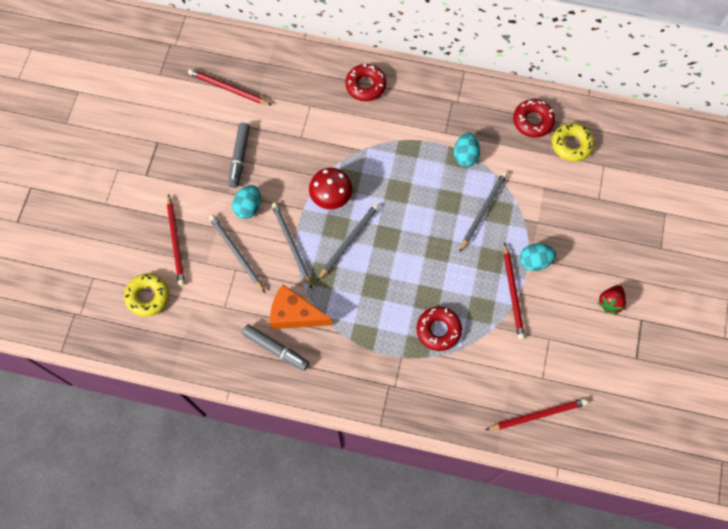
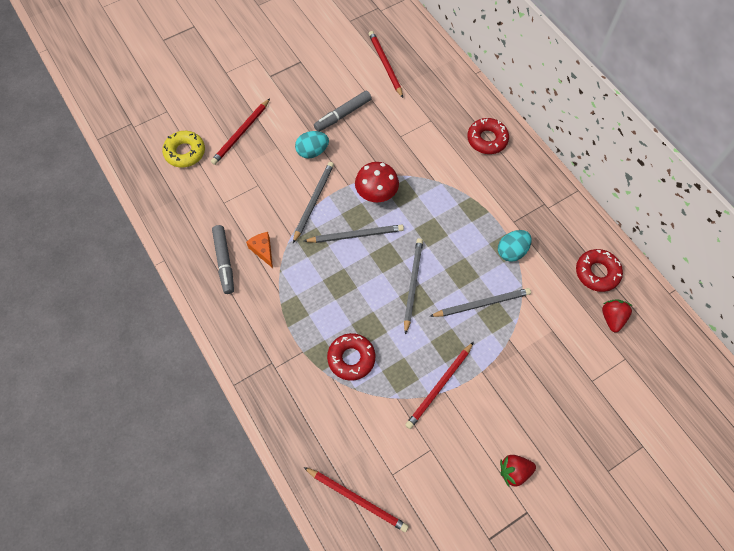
camera: 45 degrees right, 5 degrees down
(236, 253) = (271, 175): grey pencil -> grey pencil (412, 284)
(295, 314) = (263, 250): orange cheese -> orange cheese, size x0.58
(534, 261) = (483, 379): turquoise egg -> none
(571, 145) = (612, 318): yellow donut -> red strawberry

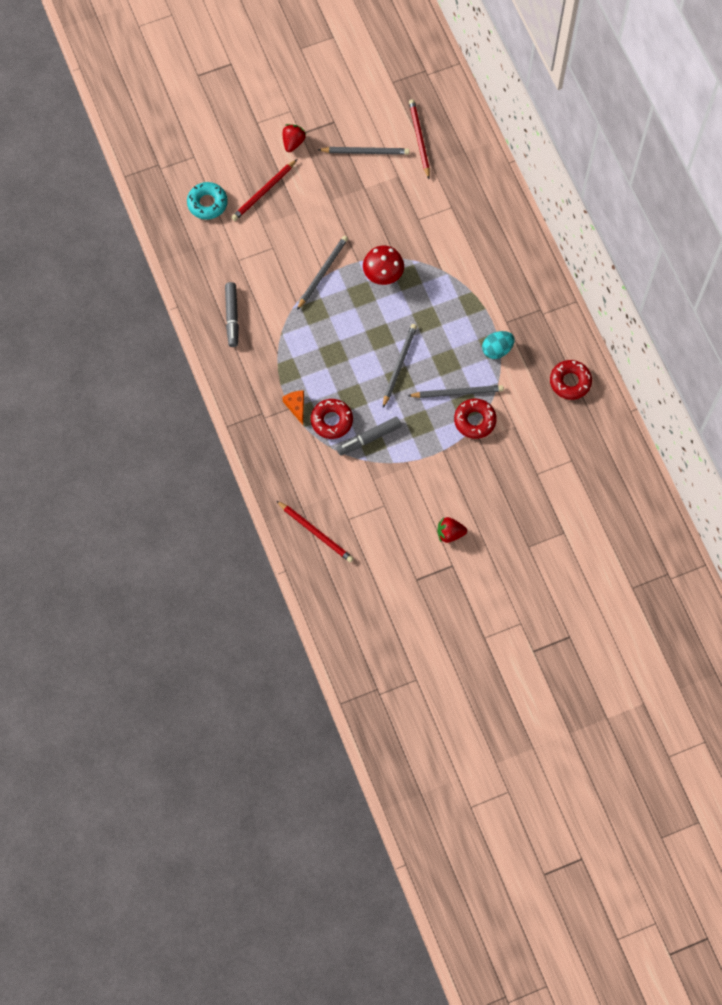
camera: 10 degrees right, 5 degrees up
(185, 152) = (207, 203): yellow donut -> turquoise donut
(263, 250) = (268, 312): orange cheese -> orange cheese (296, 406)
(312, 152) = (330, 222): turquoise egg -> none
(343, 115) = (366, 188): grey marker -> grey marker (368, 438)
(355, 235) = (356, 311): grey pencil -> grey pencil (365, 152)
(439, 386) = (403, 456): red pencil -> none
(487, 139) = (502, 236): red donut -> red donut (475, 420)
(612, 318) = (571, 424): red strawberry -> red strawberry (293, 142)

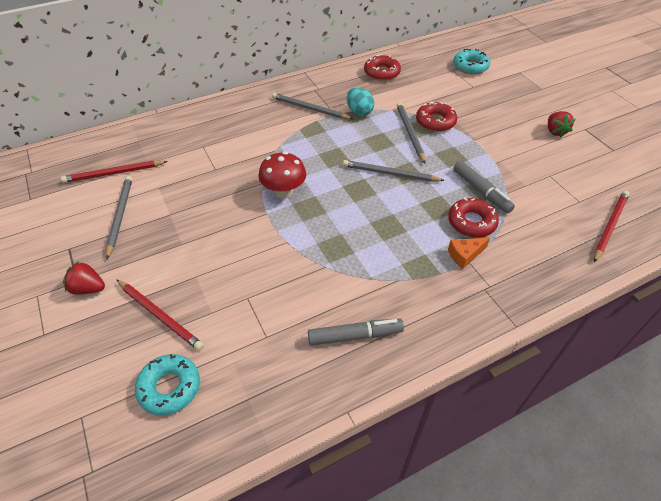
camera: 95 degrees left, 20 degrees down
(322, 272) = (283, 244): grey pencil -> grey pencil (310, 109)
(578, 481) = (470, 66): none -> turquoise donut

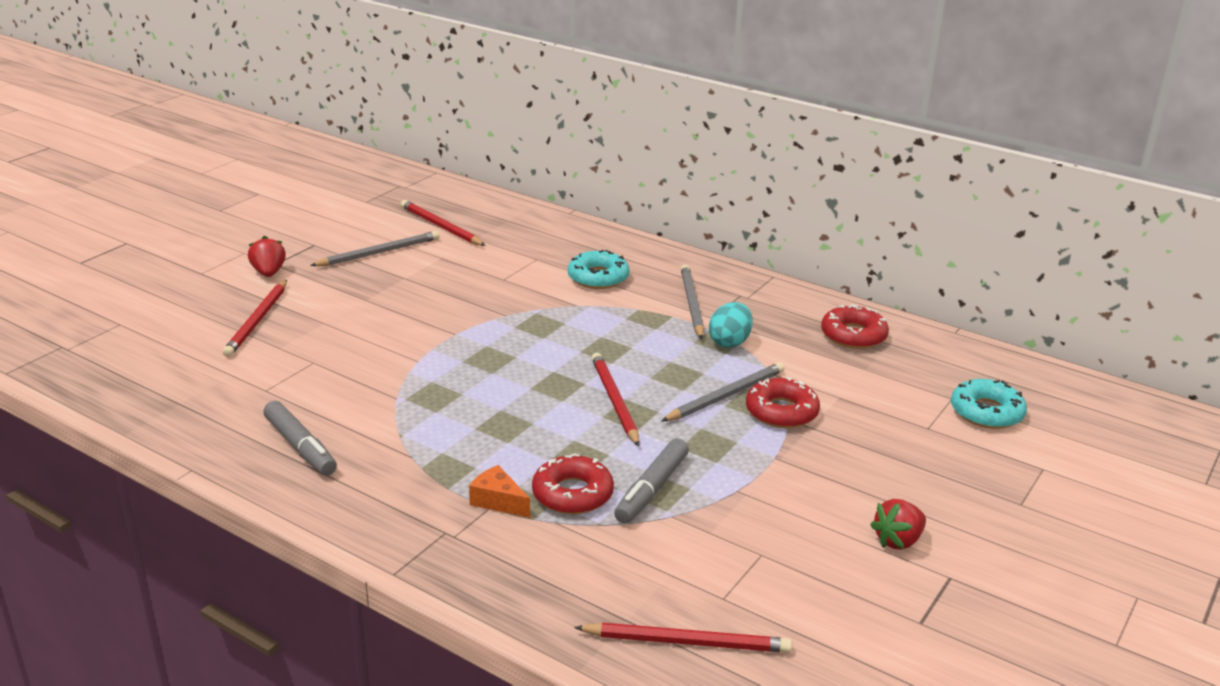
camera: 60 degrees right, 20 degrees down
(169, 387) = (172, 355): turquoise donut -> turquoise donut (598, 277)
(284, 192) = (503, 334): red mushroom -> none
(390, 173) = (614, 401): grey pencil -> red pencil

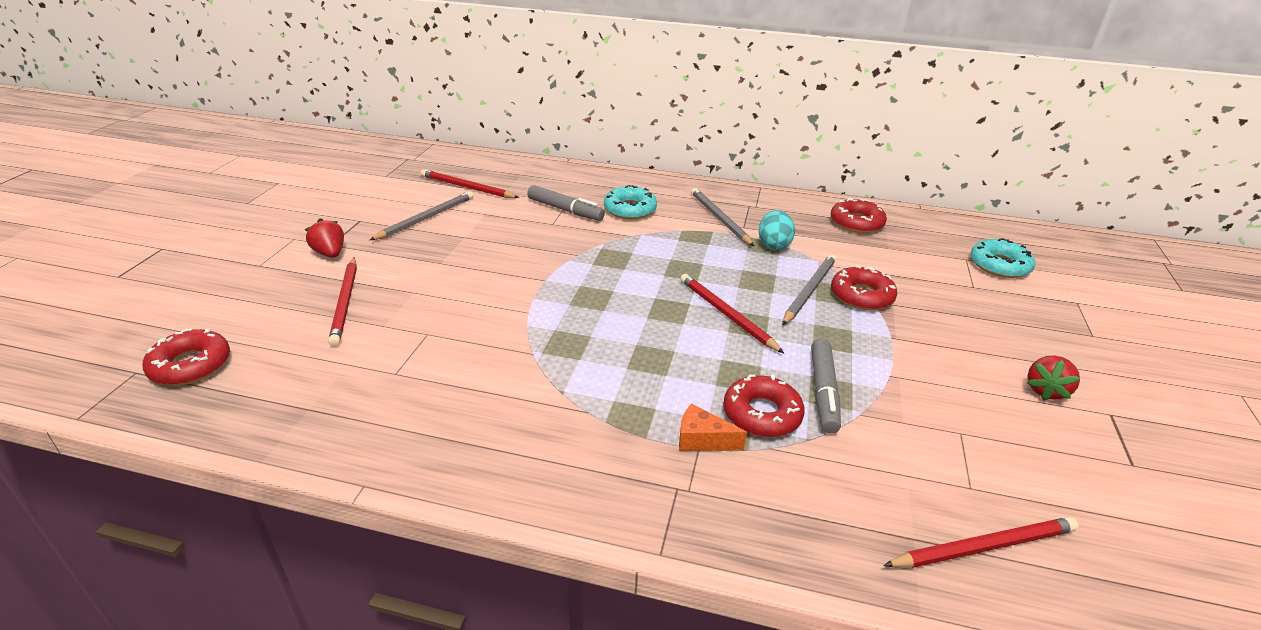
camera: 20 degrees left, 5 degrees up
(105, 349) = (190, 365): none -> red donut
(300, 447) = (470, 428): grey marker -> grey marker (565, 210)

